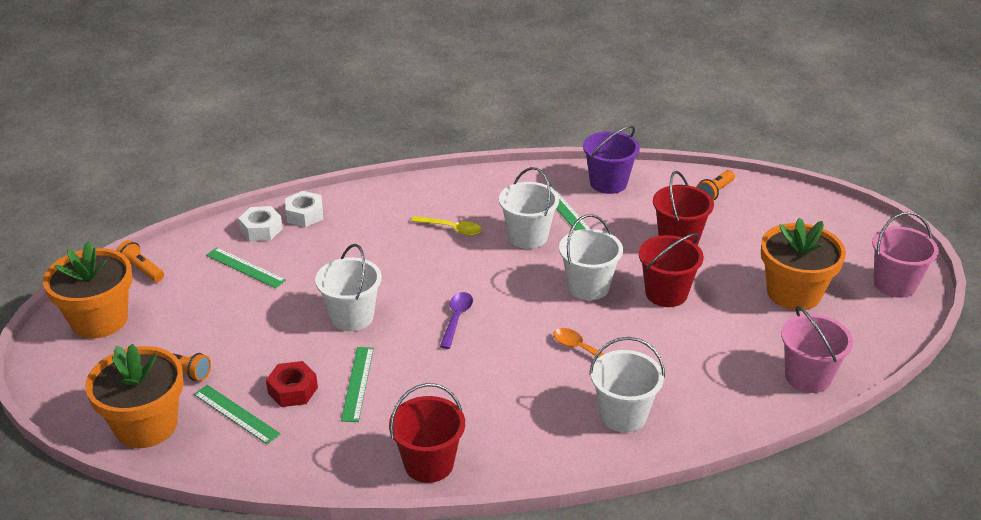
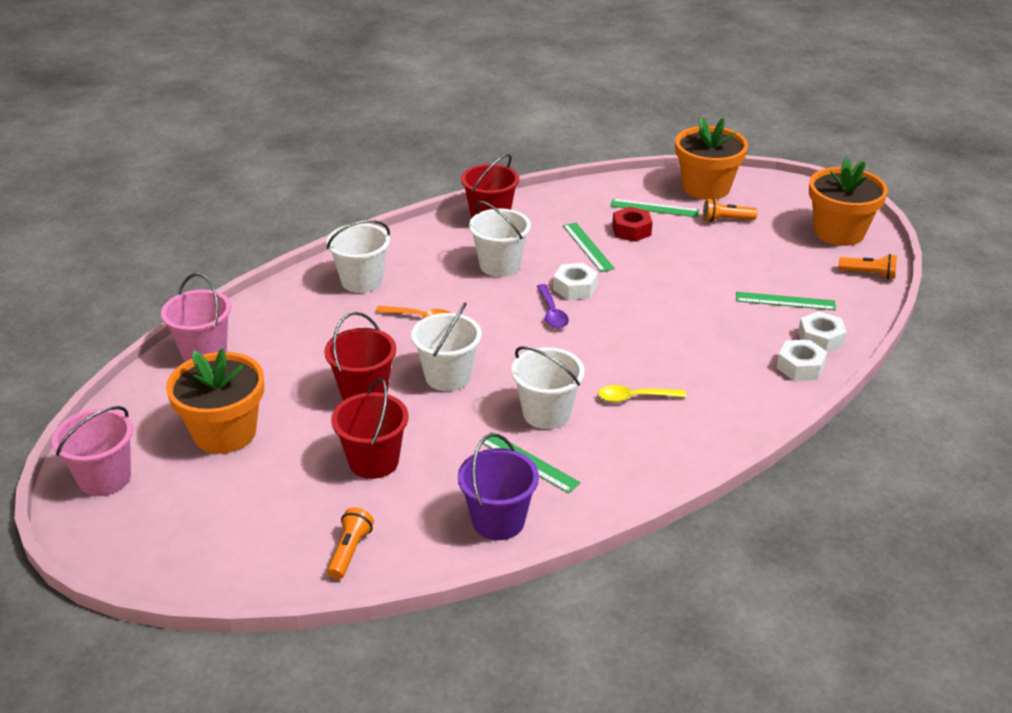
camera: 155 degrees right, 0 degrees up
(352, 317) = (643, 289): white bucket -> white bucket (500, 265)
(413, 338) = (575, 288): none -> white nut

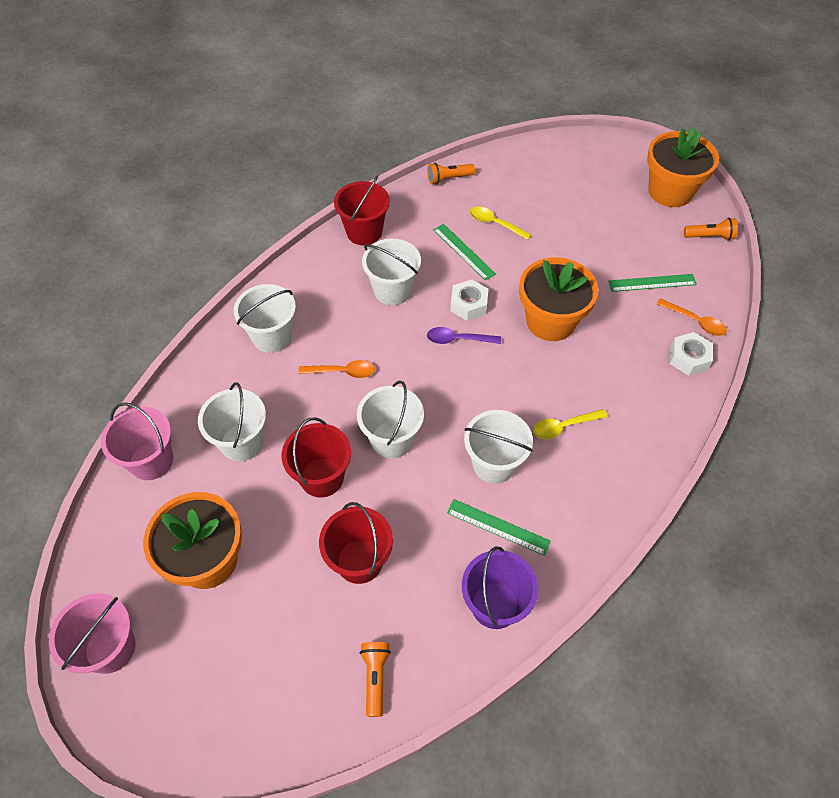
camera: 15 degrees left, 20 degrees up
(297, 353) = (242, 442): none -> white bucket
(552, 312) = (458, 339): purple spoon -> purple spoon turned 120 degrees clockwise
(631, 230) = (495, 223): red nut -> yellow spoon
(654, 208) = (506, 192): green ruler -> none
(706, 187) = (542, 159): orange flower pot -> orange flower pot (550, 321)
(726, 220) = (572, 195): orange flashlight -> orange flashlight (449, 179)
(820, 339) = (694, 321): white nut -> orange spoon

